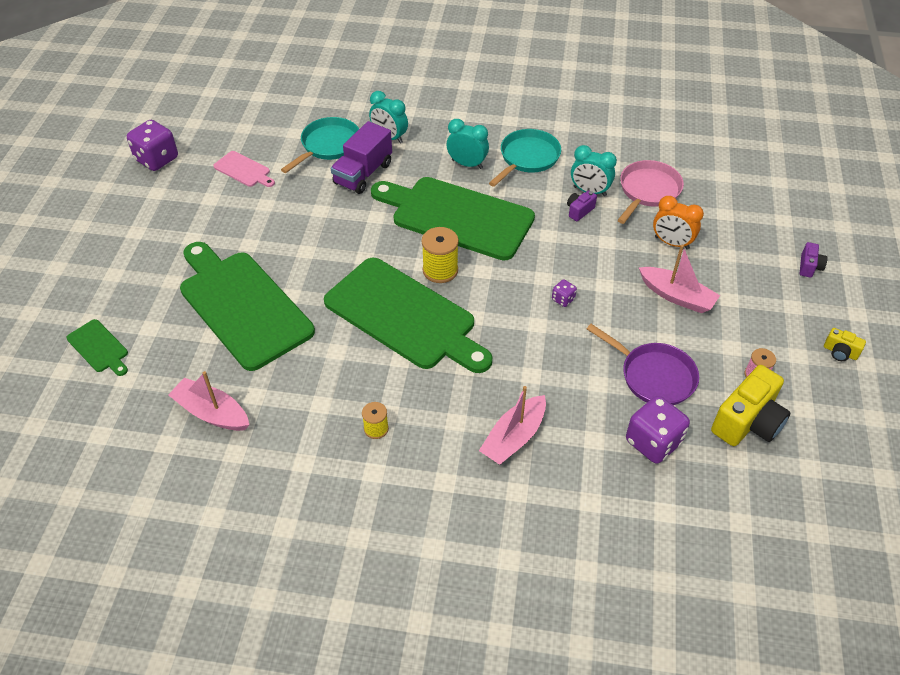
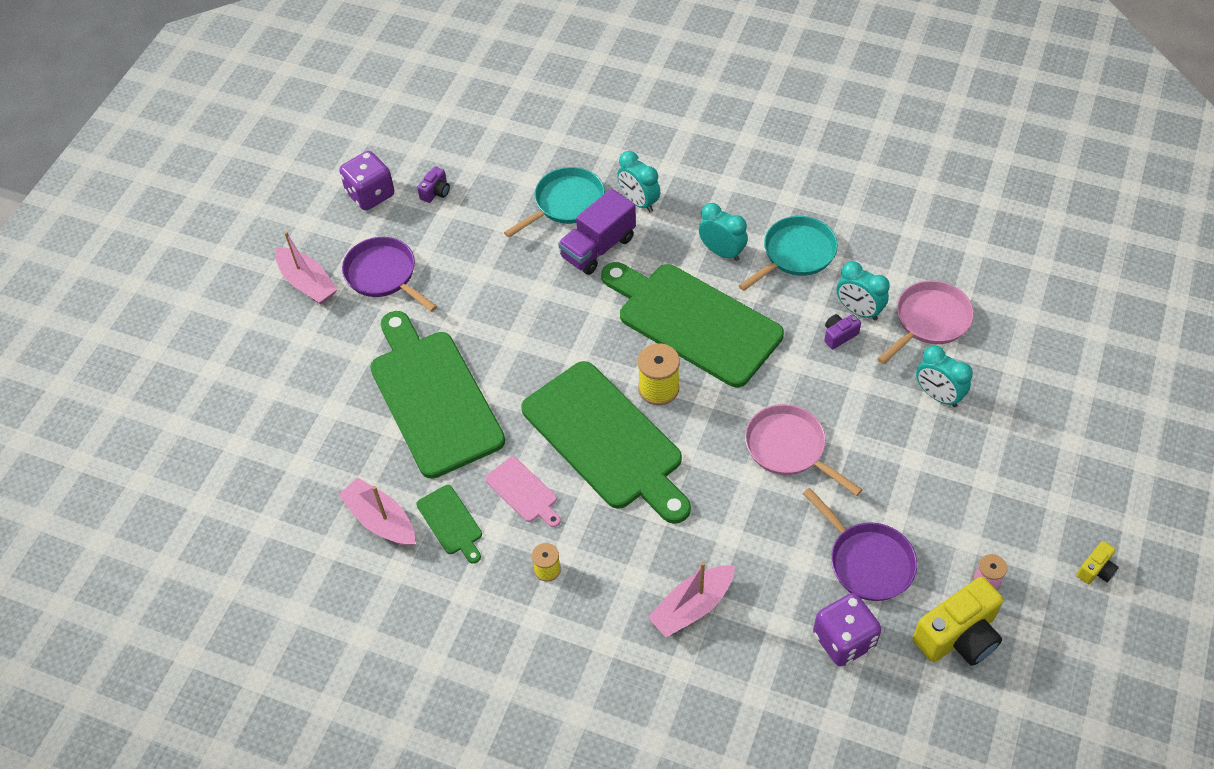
camera: 15 degrees right, 5 degrees up
(99, 348) = (277, 424): green cutting board -> green cutting board (451, 522)
(180, 217) = (384, 275): none -> purple pan
(244, 170) = (464, 223): pink cutting board -> pink cutting board (523, 492)
(563, 299) = (789, 448): purple dice -> pink pan
(671, 243) = (937, 395): orange clock -> turquoise clock
(677, 296) = (923, 466): pink boat -> pink boat (307, 283)
(809, 267) = (1096, 454): purple camera -> purple camera (436, 192)
(840, 352) = (1095, 570): yellow camera -> yellow camera turned 90 degrees counterclockwise

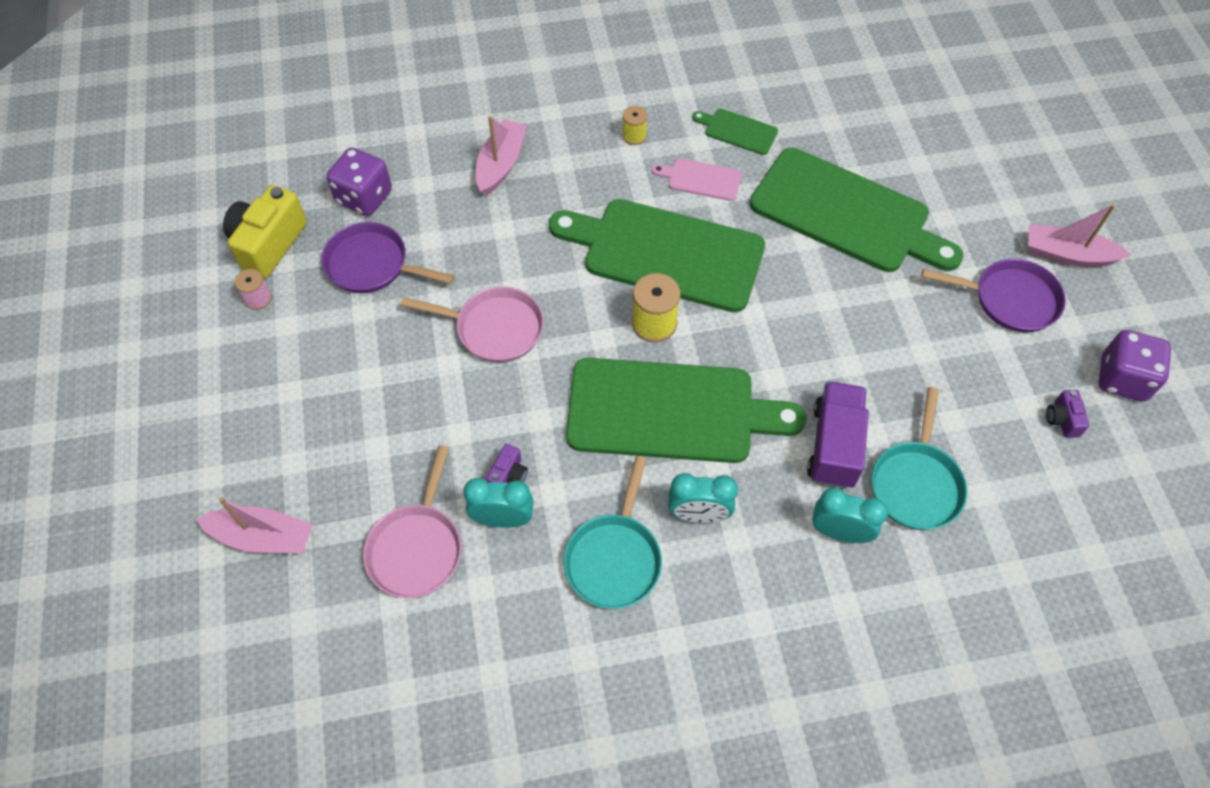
camera: 145 degrees right, 5 degrees up
(380, 520) = (793, 107): pink boat -> pink boat (263, 537)
(937, 395) = (371, 458): turquoise clock -> none
(1095, 570) = (157, 356): yellow camera -> none

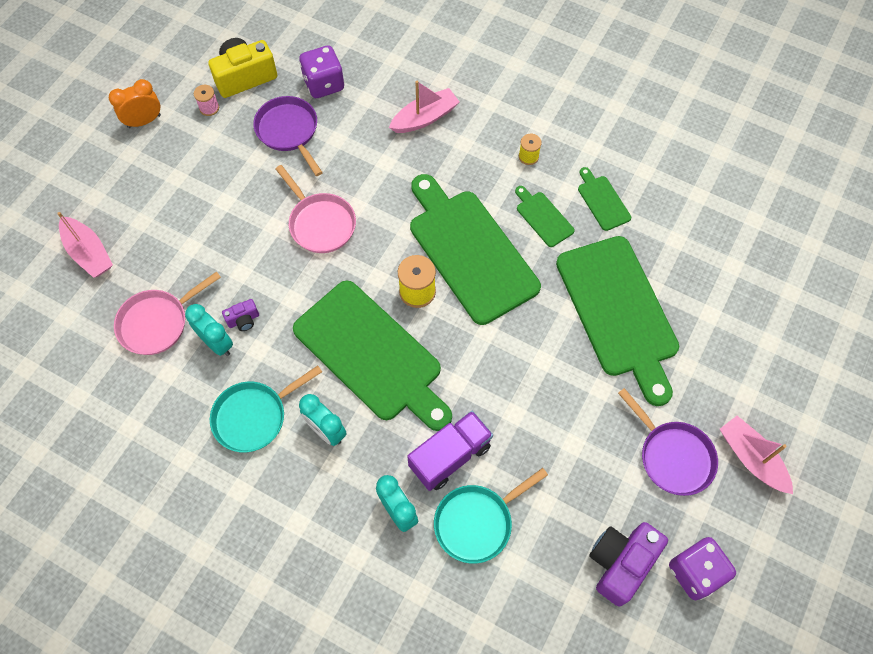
camera: 40 degrees right, 5 degrees up
(193, 360) = (144, 121): none -> orange clock
(701, 179) = (543, 217): pink cutting board -> green cutting board
(1062, 419) = (621, 563): purple camera -> purple camera, size x2.08

